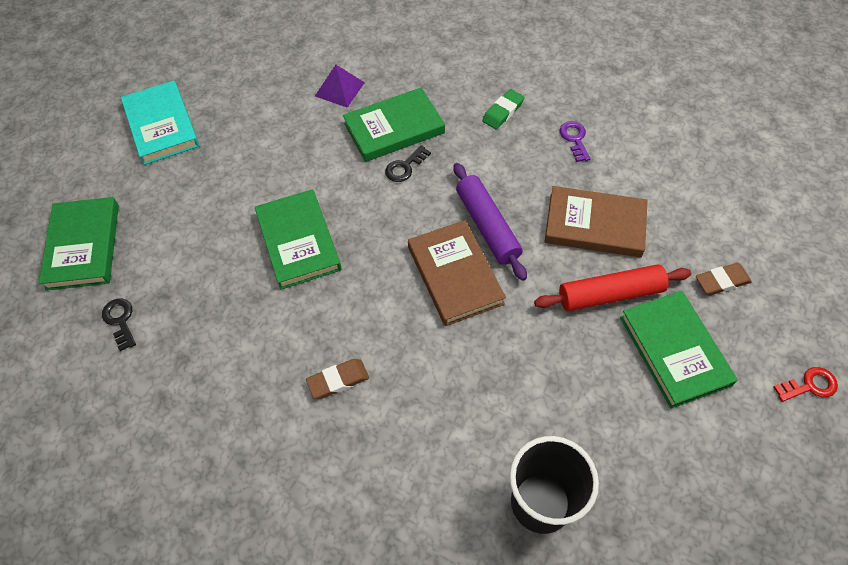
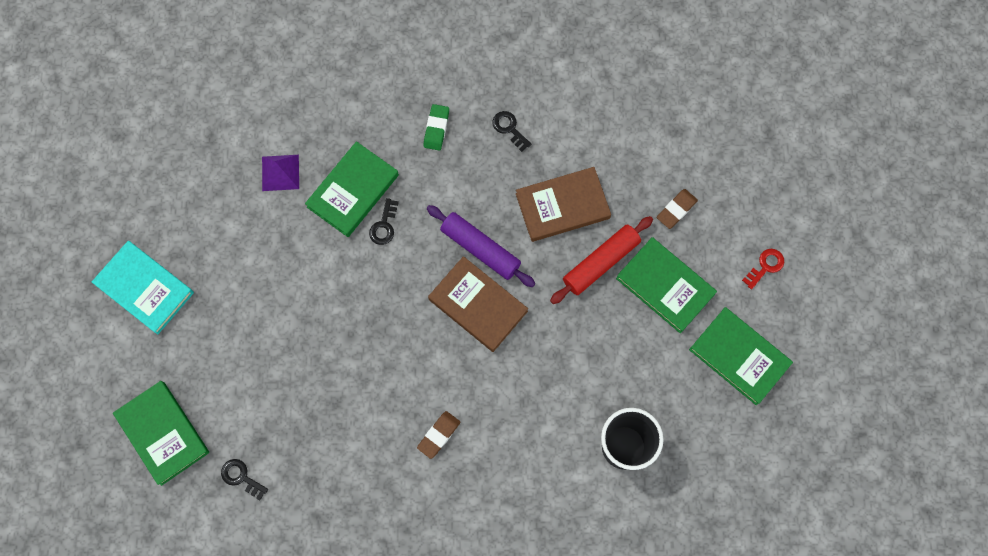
camera: 30 degrees left, 15 degrees up
(298, 241) = (338, 339): green book -> green book (739, 357)
(574, 139) = (509, 128): purple key -> black key

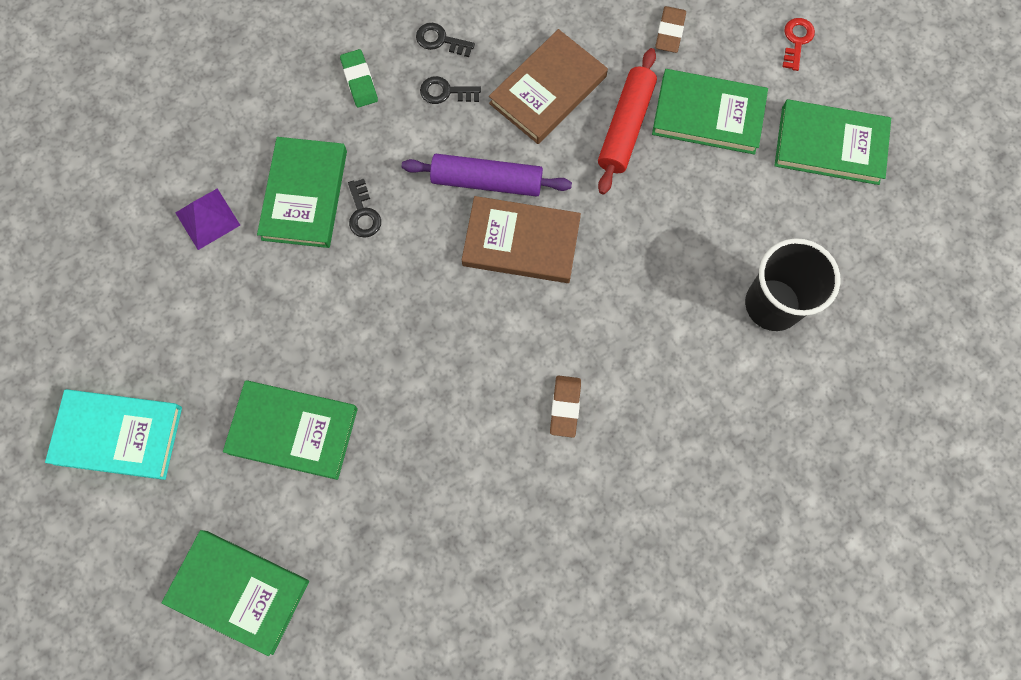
camera: 30 degrees left, 0 degrees up
(241, 477) = (365, 587): black key -> black key (445, 92)
(254, 349) = (293, 431): none -> green book

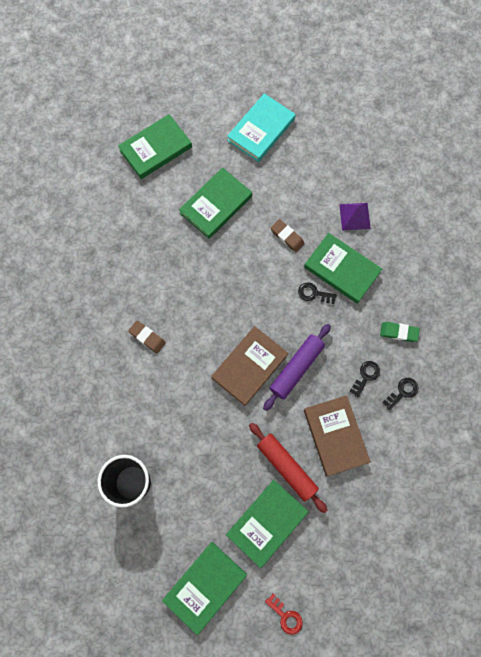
camera: 120 degrees right, 0 degrees up
(670, 32) = (336, 536): brown eraser -> brown eraser (287, 237)

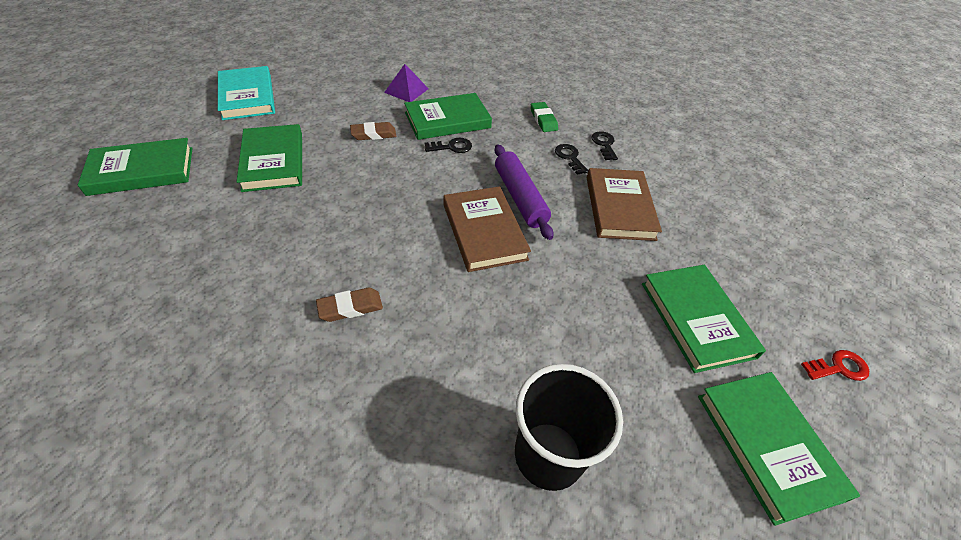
camera: 60 degrees left, 25 degrees down
(155, 148) = (142, 171): green book -> green book turned 75 degrees clockwise
(286, 467) = (632, 264): red rolling pin -> none
(314, 293) = (452, 147): black key -> black key turned 150 degrees counterclockwise
(335, 436) = (619, 207): brown book -> brown book turned 75 degrees clockwise
(398, 332) = (543, 120): green eraser -> green eraser turned 60 degrees counterclockwise

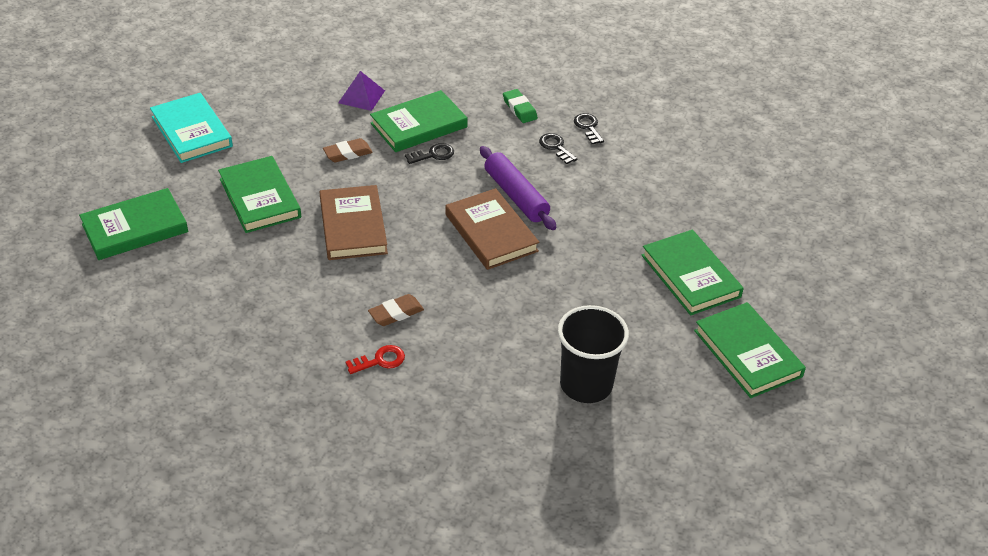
camera: 10 degrees left, 5 degrees down
(619, 207) = (613, 190): brown book -> brown book (353, 226)
(839, 367) = (806, 293): red key -> red key (380, 360)

